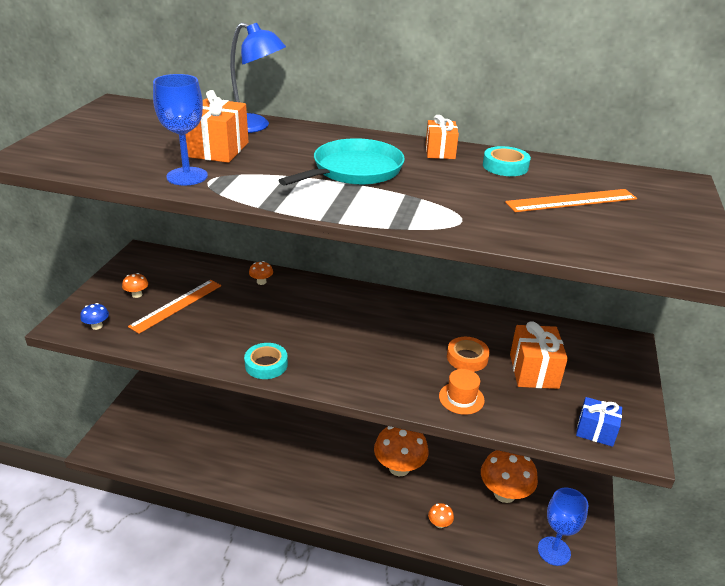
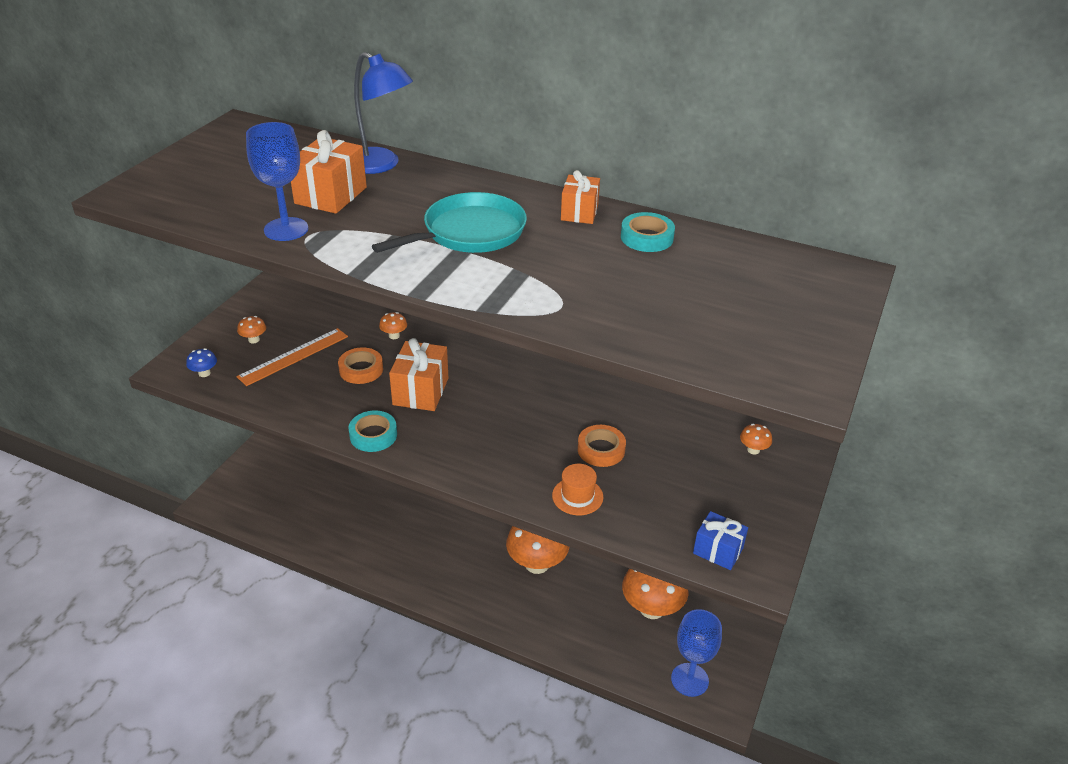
camera: 10 degrees right, 5 degrees up
(240, 311) = (361, 370): none -> orange tape
(439, 524) = (566, 632): orange mushroom -> orange mushroom (753, 450)
(534, 371) = (673, 473): orange gift -> orange gift (420, 391)
(571, 200) = (700, 290): orange ruler -> none

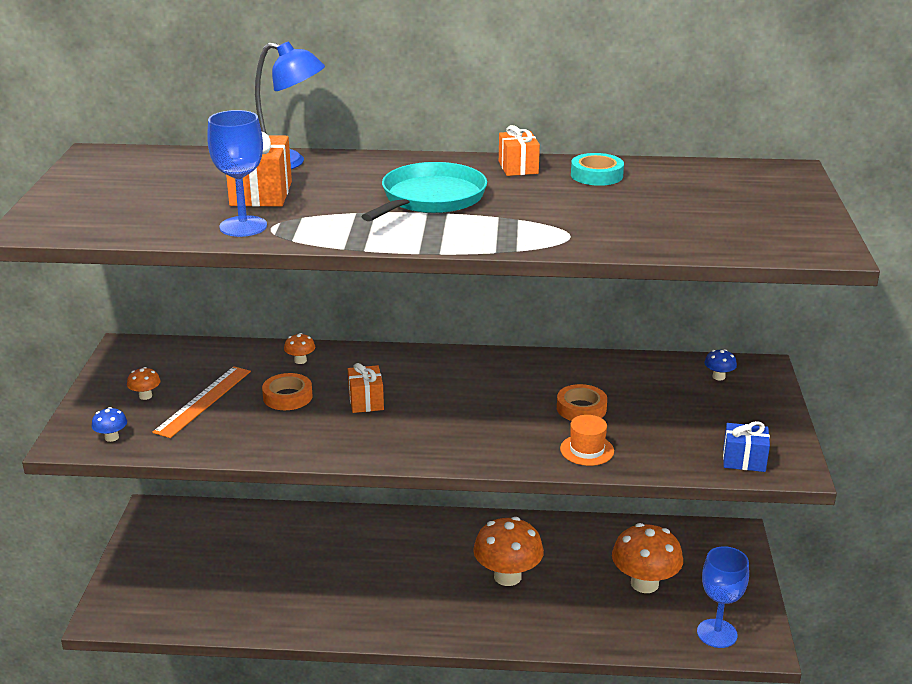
camera: 20 degrees left, 10 degrees down
(373, 435) = (345, 449): turquoise tape -> none
(420, 391) = (366, 401): orange gift -> orange gift, size x0.65
(753, 450) = (718, 377): orange mushroom -> blue mushroom

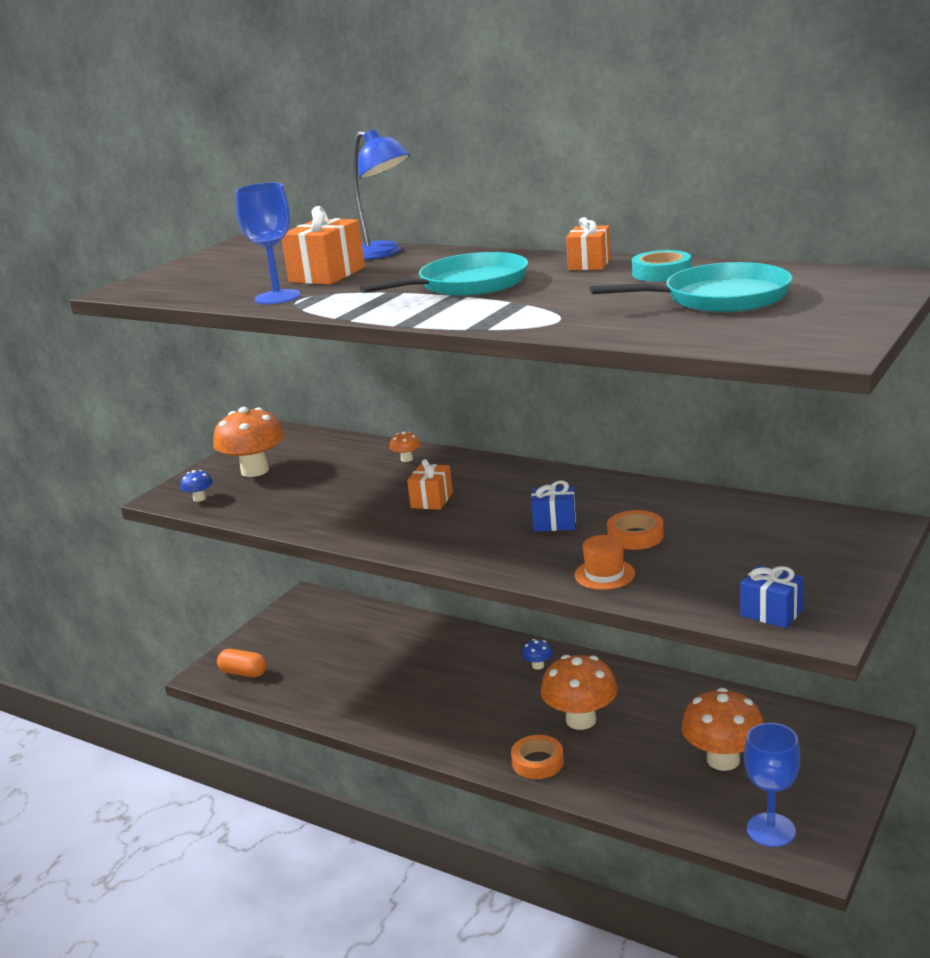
camera: 30 degrees right, 5 degrees down
(144, 606) = (244, 673): none -> orange capsule
(145, 396) = (255, 471): orange mushroom -> orange mushroom, size x2.29
(203, 401) = (296, 481): orange ruler -> none
(287, 397) = (367, 487): orange tape -> orange tape (537, 762)
(501, 407) = (554, 523): none -> blue gift
(680, 201) = (720, 298): none -> turquoise pan
(718, 377) = (820, 528): blue mushroom -> blue mushroom (538, 666)

